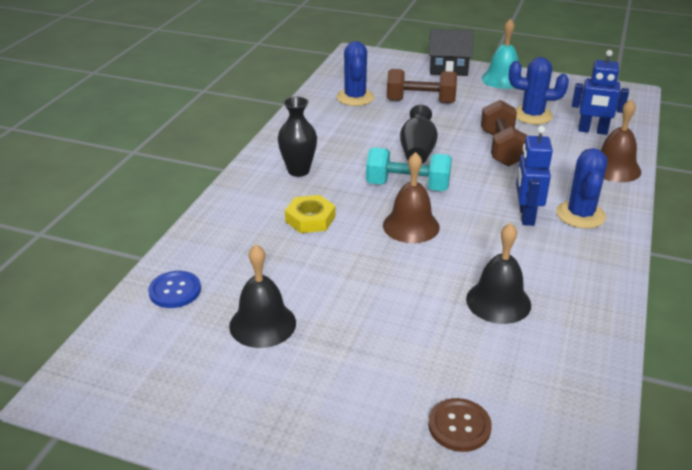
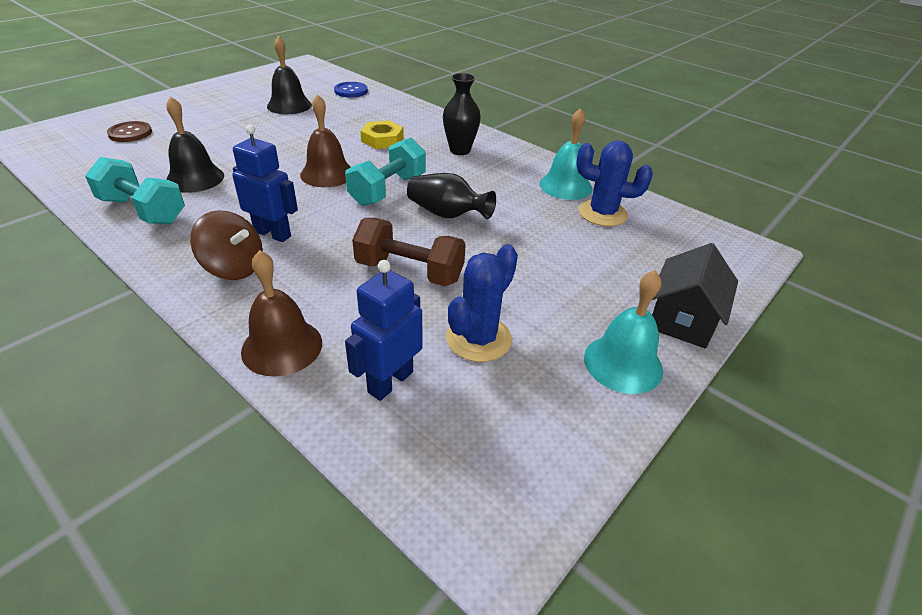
camera: 110 degrees right, 5 degrees up
(325, 114) = (565, 186): none -> turquoise bell
(420, 101) = (571, 255): brown dumbbell -> none
(577, 301) = (143, 211): none -> turquoise dumbbell
(580, 215) = (234, 268): blue cactus -> brown spinning top

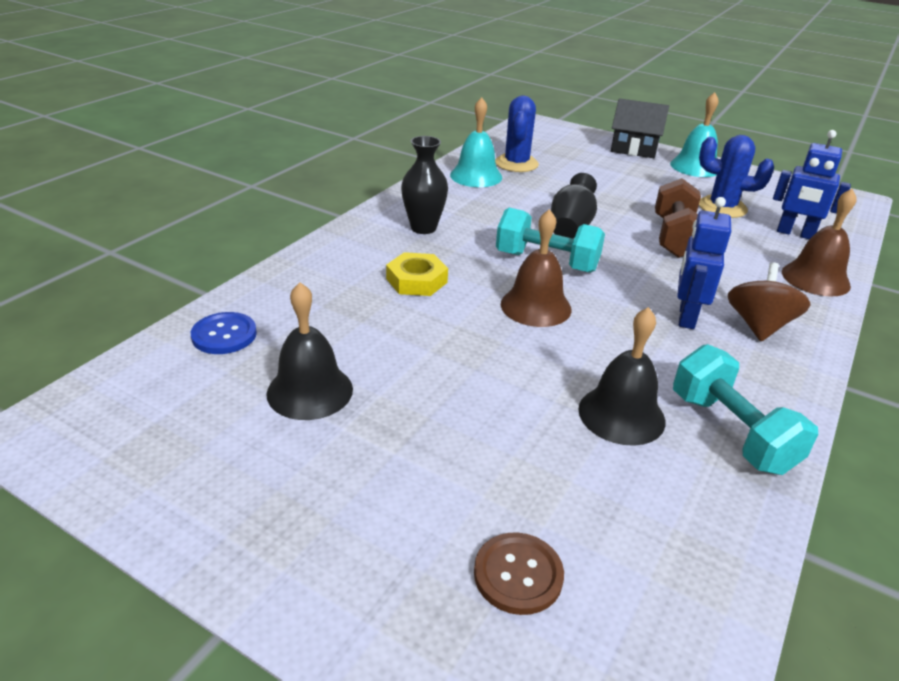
camera: 100 degrees left, 5 degrees down
(143, 211) = (731, 432): turquoise dumbbell -> turquoise dumbbell turned 45 degrees counterclockwise

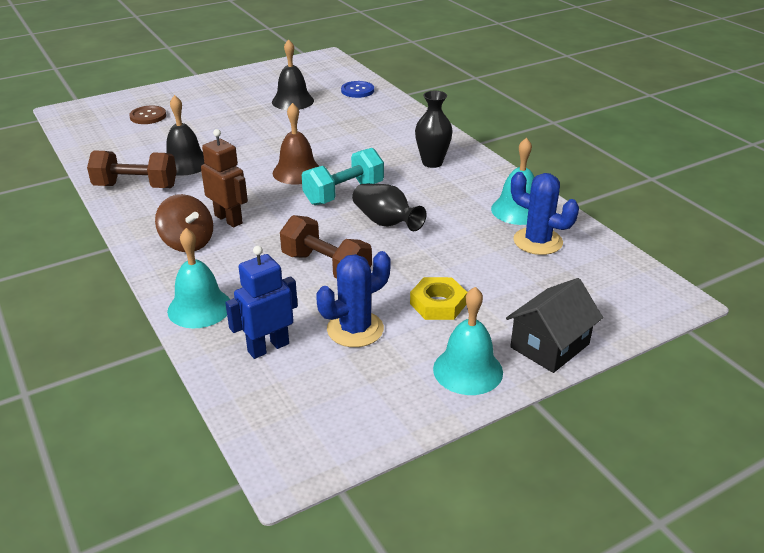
camera: 120 degrees right, 0 degrees up
(416, 280) = (363, 144): yellow nut -> yellow nut (438, 304)
(686, 316) = (229, 219): blue robot -> brown robot
(731, 432) = (136, 186): turquoise dumbbell -> brown dumbbell
(815, 278) = (199, 308): brown bell -> turquoise bell

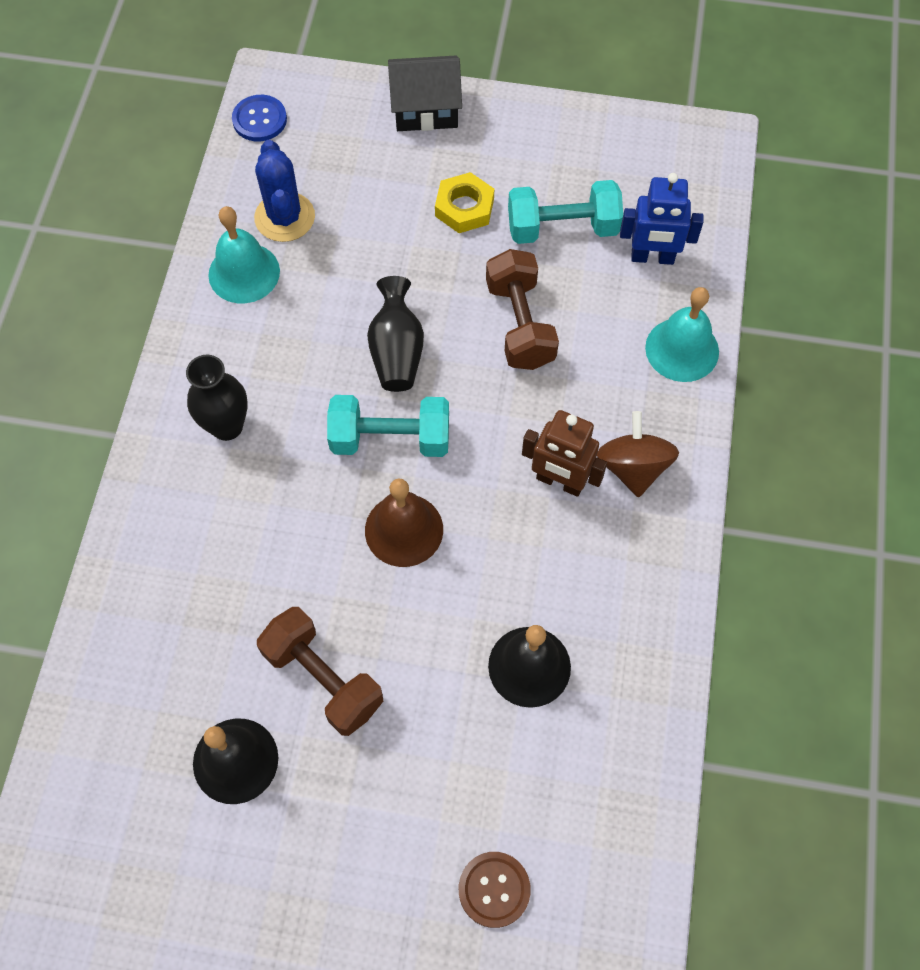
camera: 140 degrees left, 30 degrees up
(136, 186) = (628, 648): brown dumbbell -> brown dumbbell (323, 678)
(229, 219) = (559, 482): brown robot -> brown robot turned 60 degrees counterclockwise
(355, 329) = (562, 228): blue cactus -> turquoise dumbbell
(357, 90) = (107, 717): blue button -> blue button (259, 119)
(468, 370) = (513, 130): turquoise bell -> none

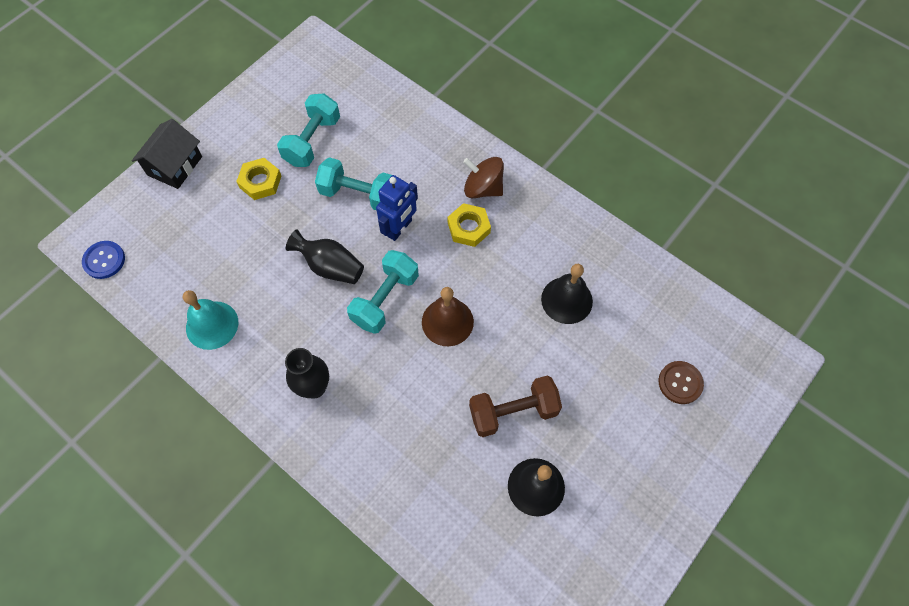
camera: 60 degrees left, 0 degrees up
(285, 217) = (190, 282): blue cactus -> none
(520, 324) = (358, 195): brown dumbbell -> turquoise dumbbell
(559, 482) = (469, 227): brown robot -> yellow nut
(652, 257) = (363, 110): blue robot -> blue robot (399, 228)
(682, 349) = (429, 127): turquoise bell -> none

